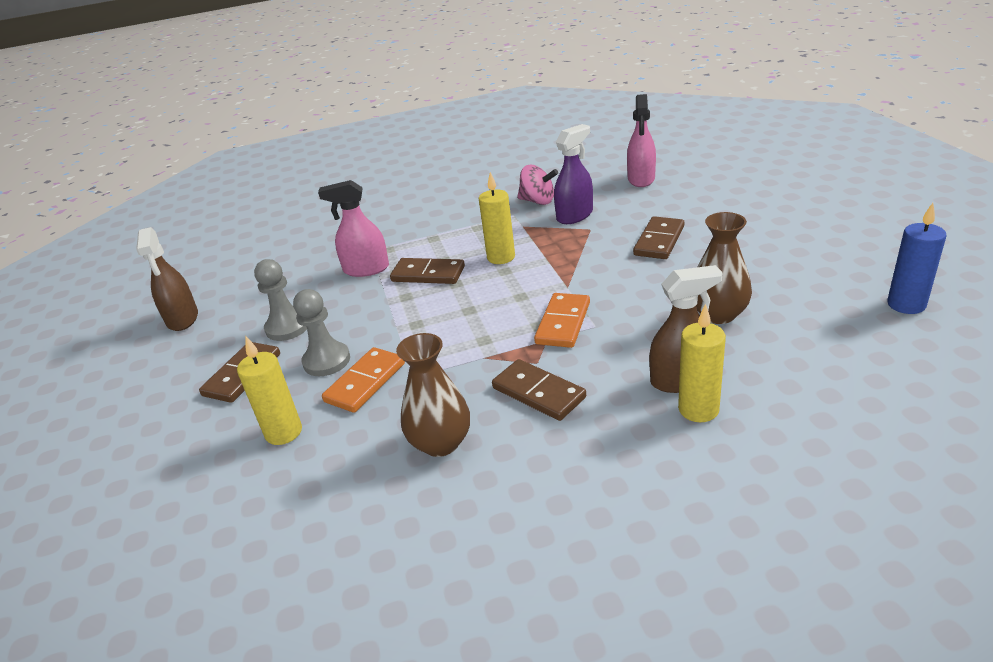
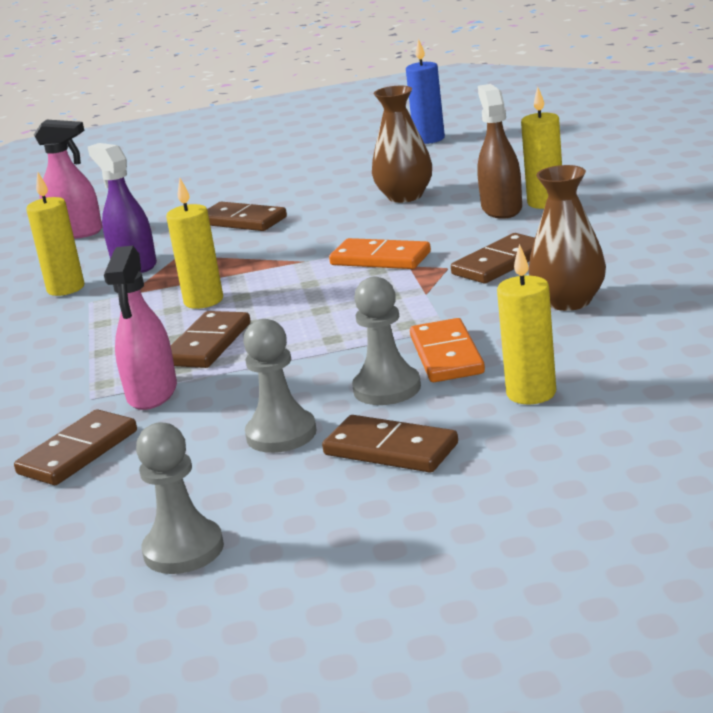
camera: 85 degrees left, 10 degrees down
(182, 319) = (183, 550): brown spray bottle -> grey pawn
(306, 262) = (78, 452): none -> brown domino
(365, 382) = (447, 355): orange domino -> orange domino turned 45 degrees clockwise
(538, 201) = (66, 288): pink spinning top -> yellow candle

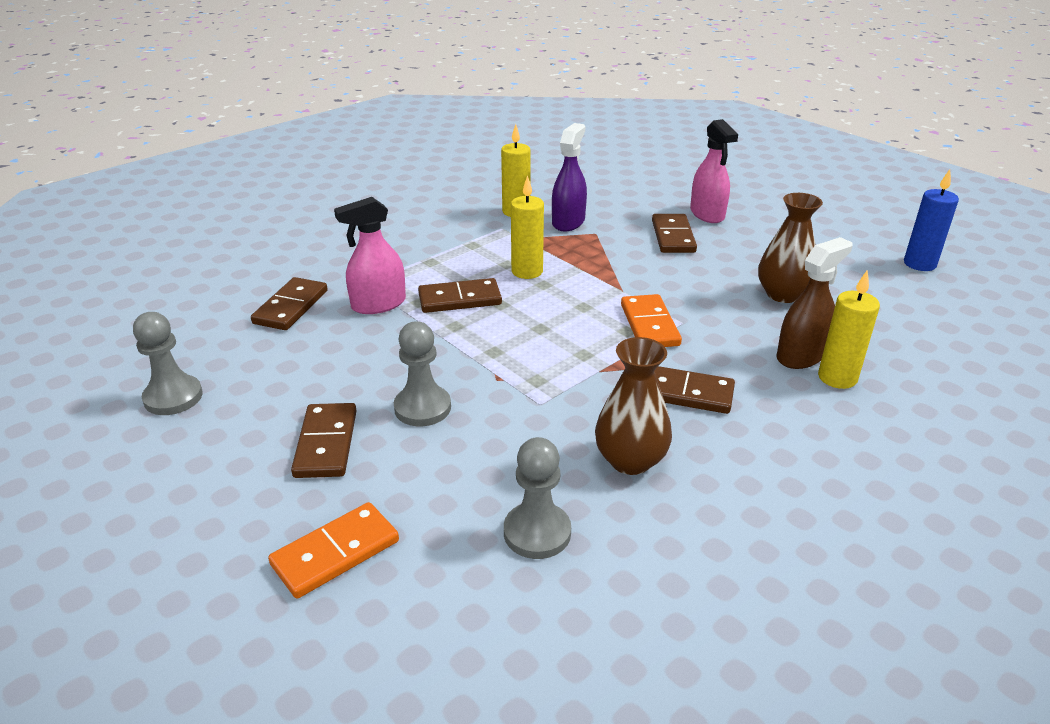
camera: 55 degrees right, 10 degrees up
(76, 232) = (604, 181): pink spray bottle -> pink spray bottle (707, 214)
(78, 452) = (291, 307): brown domino -> brown domino turned 75 degrees counterclockwise
(281, 434) = (336, 382): grey pawn -> grey pawn (537, 532)
(447, 355) = (491, 420): orange domino -> orange domino (336, 553)
(531, 393) = (442, 492): yellow candle -> none

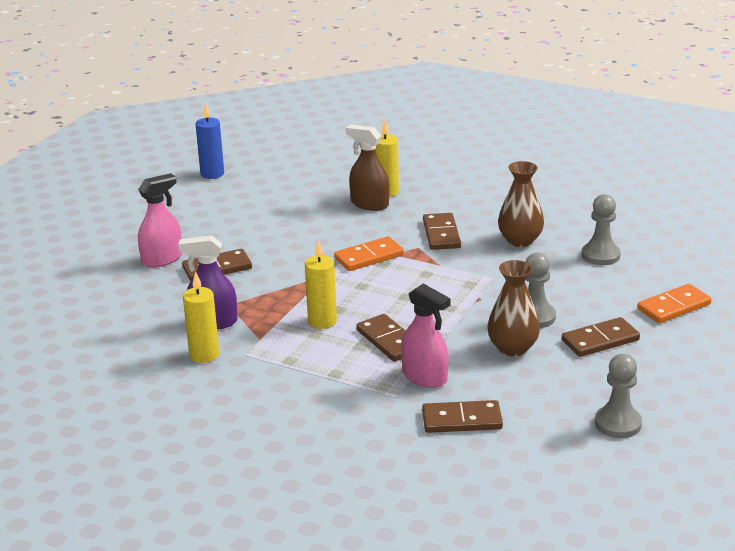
camera: 110 degrees left, 5 degrees down
(336, 553) = (673, 307): orange domino -> orange domino turned 60 degrees counterclockwise
(783, 294) = (291, 216): brown vase -> brown vase (512, 348)

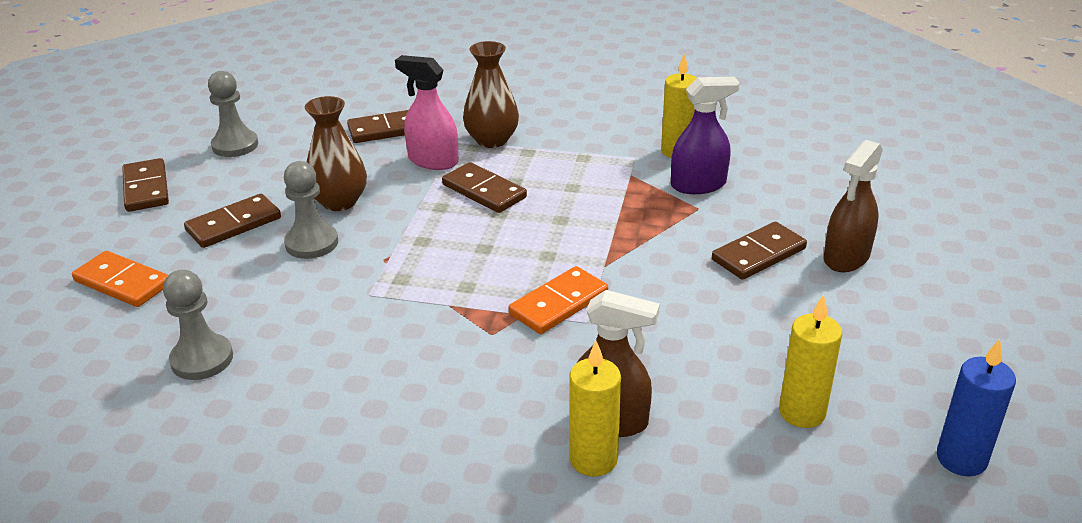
camera: 165 degrees right, 5 degrees up
(162, 259) = (846, 257): pink spray bottle -> brown spray bottle
(322, 321) = (572, 202): yellow candle -> yellow candle (802, 412)
(441, 234) = (461, 366): brown domino -> brown domino (146, 188)
(520, 240) = (330, 371): brown vase -> brown vase (492, 140)
(673, 307) = (122, 283): orange domino -> orange domino turned 75 degrees clockwise

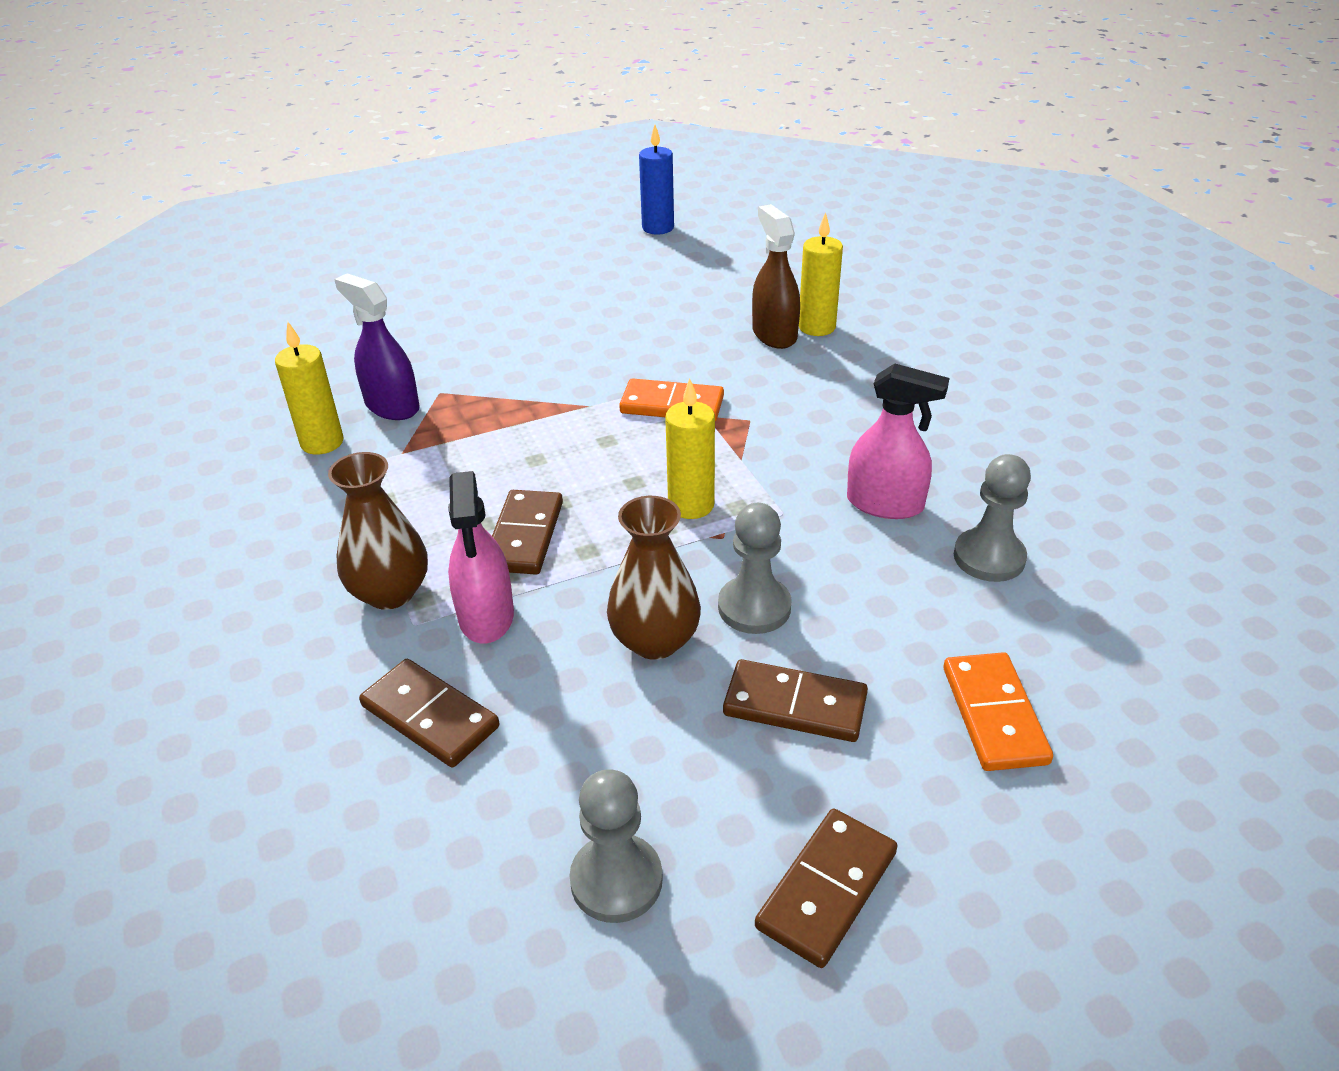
camera: 125 degrees left, 5 degrees up
(312, 345) = (885, 504): none -> pink spray bottle
(758, 254) = (495, 341): brown domino -> none
(802, 412) = (677, 277): yellow candle -> yellow candle (691, 505)
(846, 257) = (462, 306): brown spray bottle -> none

